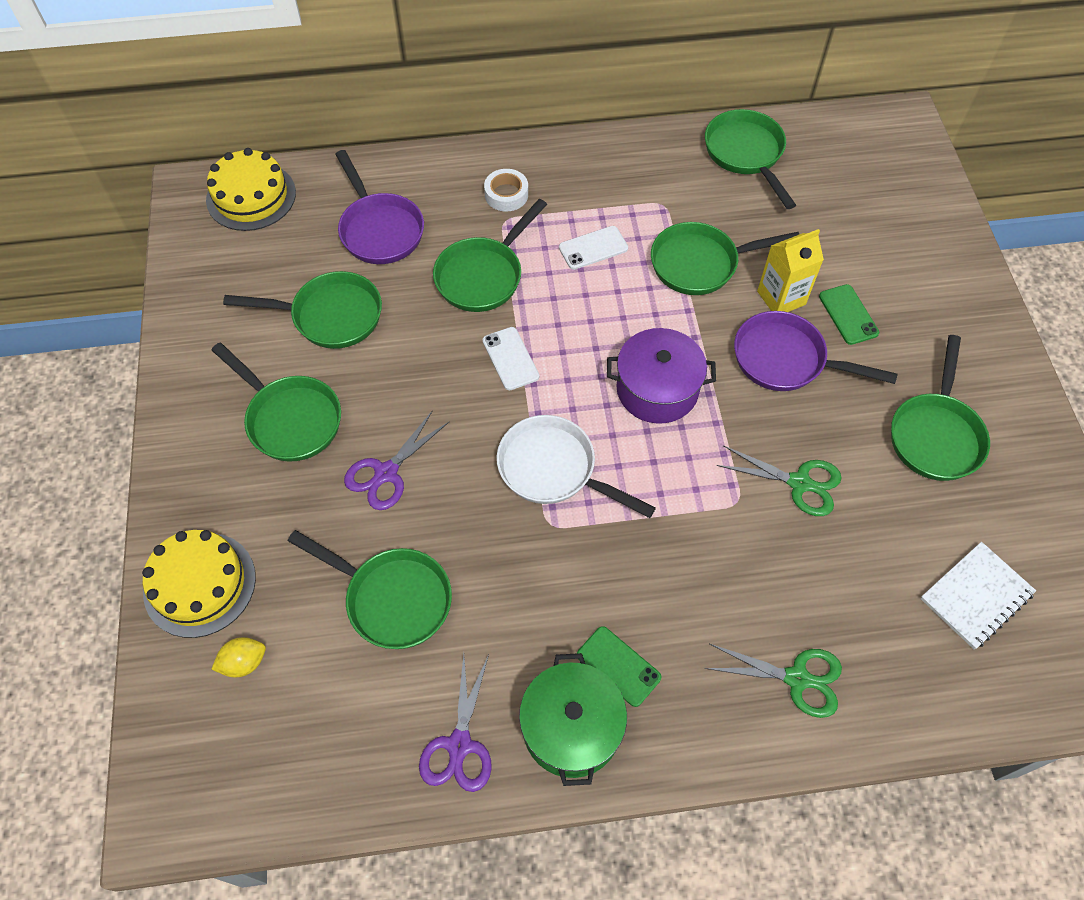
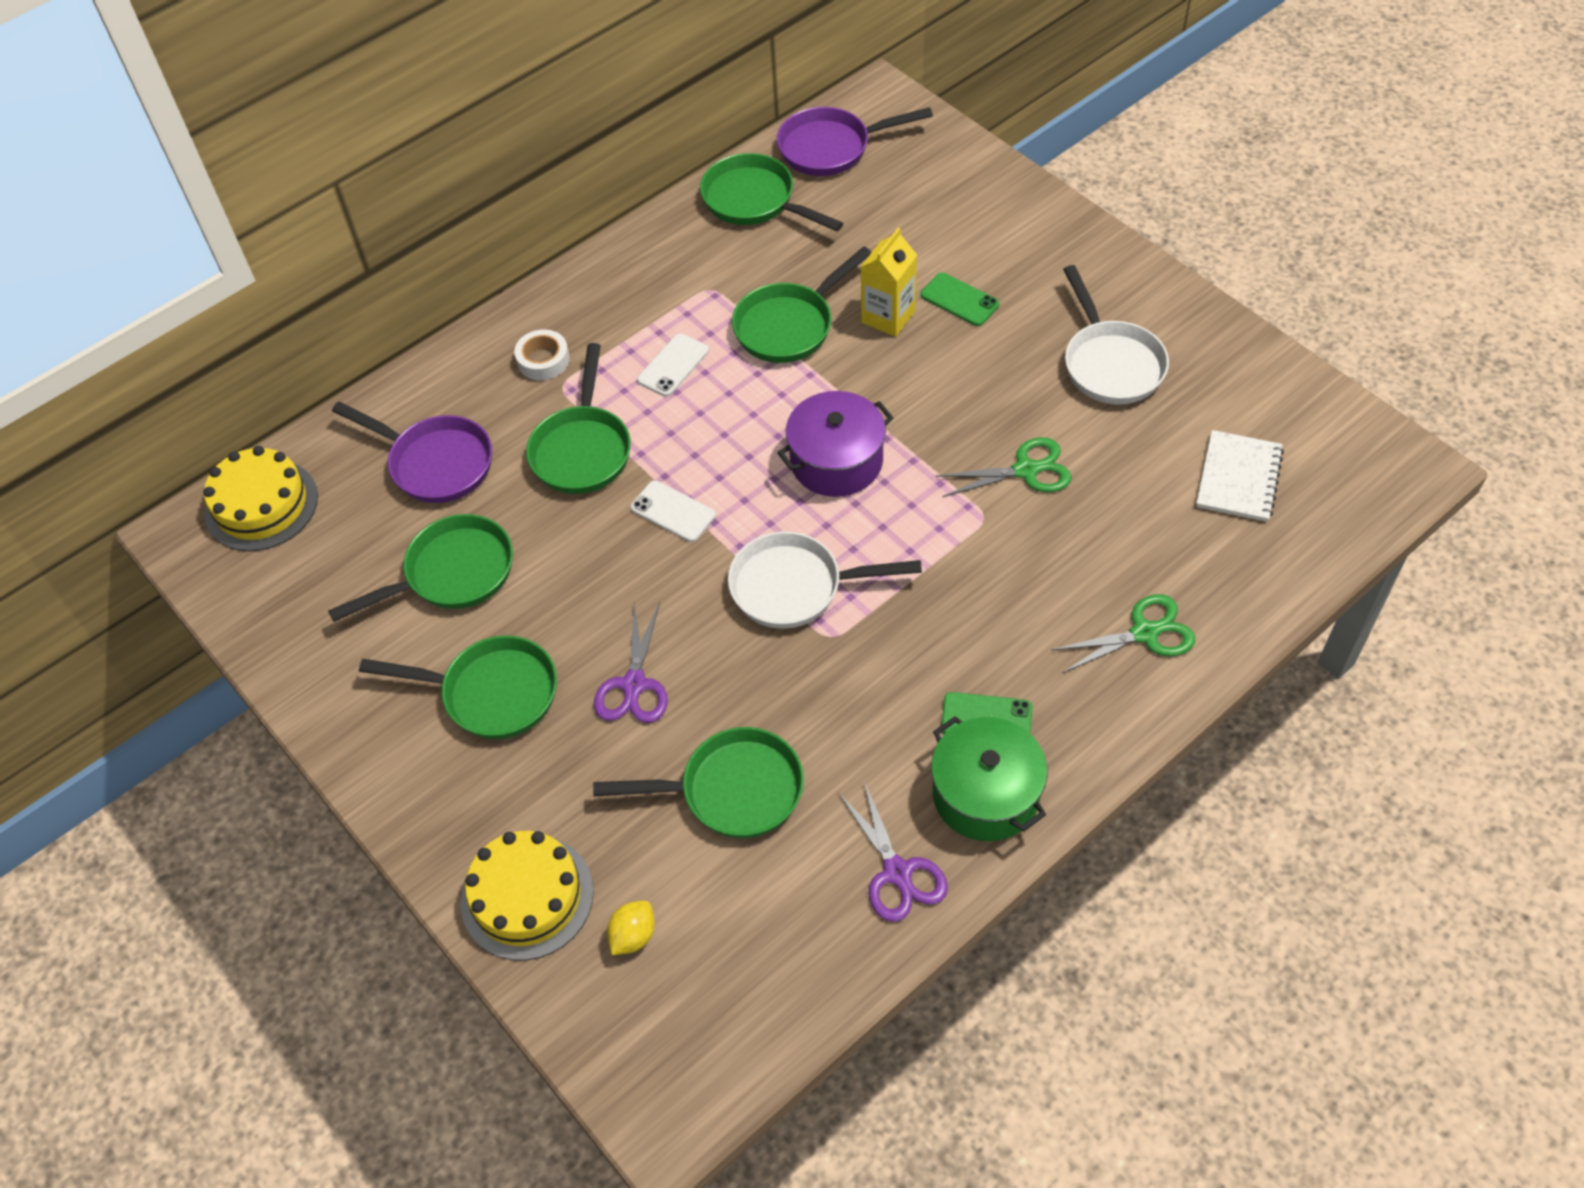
camera: 30 degrees left, 5 degrees down
(786, 360) = (934, 370): purple pan -> purple pan (831, 148)
(935, 435) = (1110, 363): green pan -> white pan

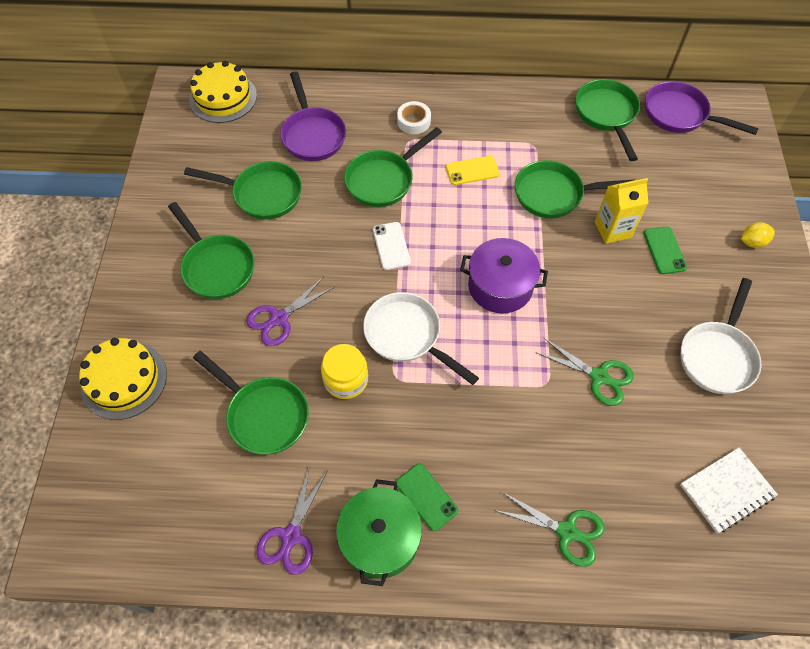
camera: 40 degrees right, 5 degrees up
(633, 936) = (144, 444): yellow lemon -> yellow lemon (752, 242)
(673, 365) = (472, 171): white phone -> yellow phone
(780, 682) = (346, 379): none -> yellow jar

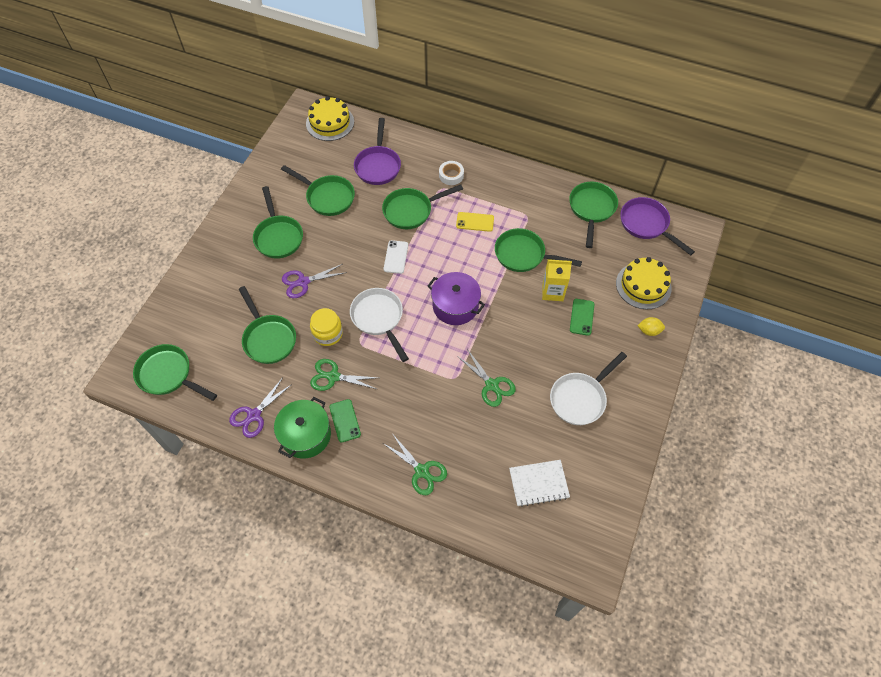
camera: 20 degrees right, 0 degrees up
(124, 380) = (194, 290): yellow cake -> yellow cake (643, 285)
(134, 521) = (168, 375): none -> green pan
(381, 438) = (333, 377): none -> green scissors

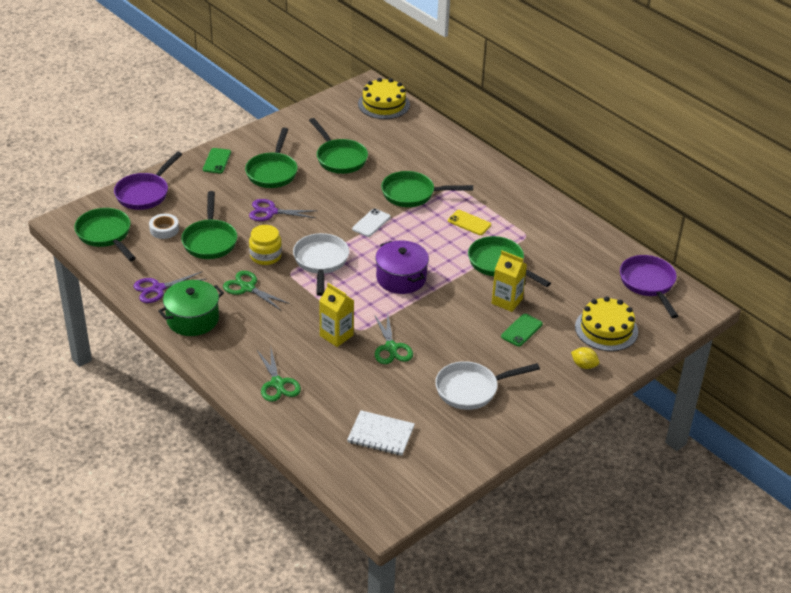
camera: 25 degrees right, 20 degrees down
(345, 420) = (235, 322): green phone -> green phone (217, 161)
(378, 165) = (406, 150): purple pan -> purple pan (145, 193)
(439, 393) = (336, 335): none -> yellow carton
(451, 175) = (472, 180): white tape -> white tape (164, 229)
(591, 209) = (598, 253): green pan -> none

